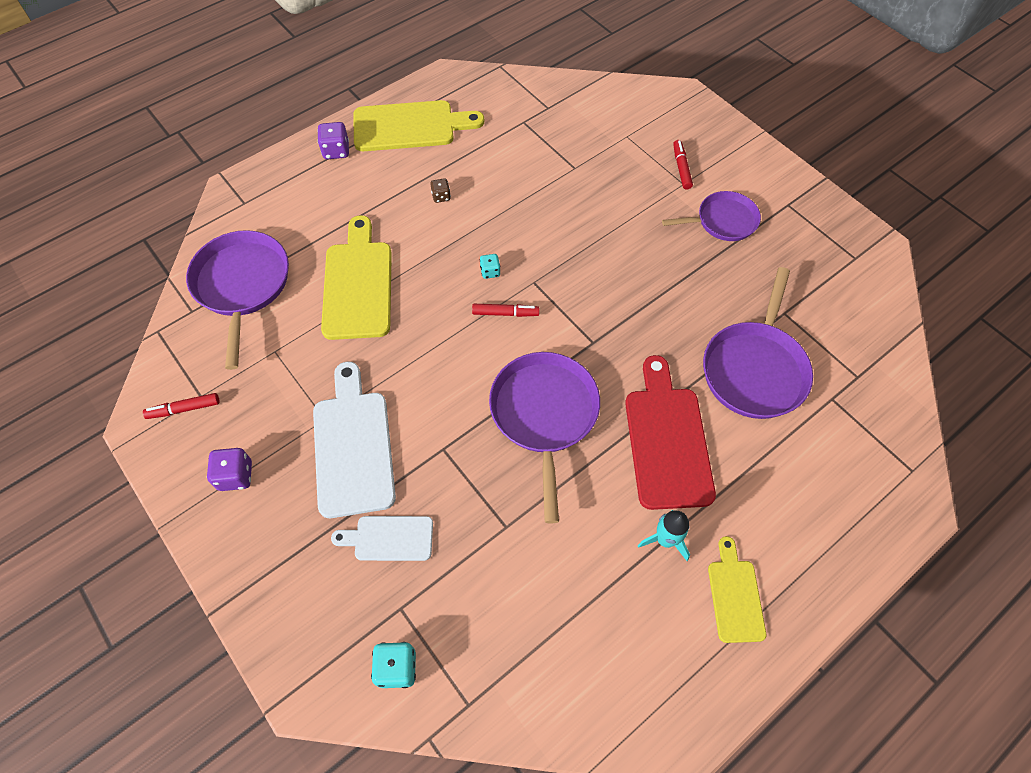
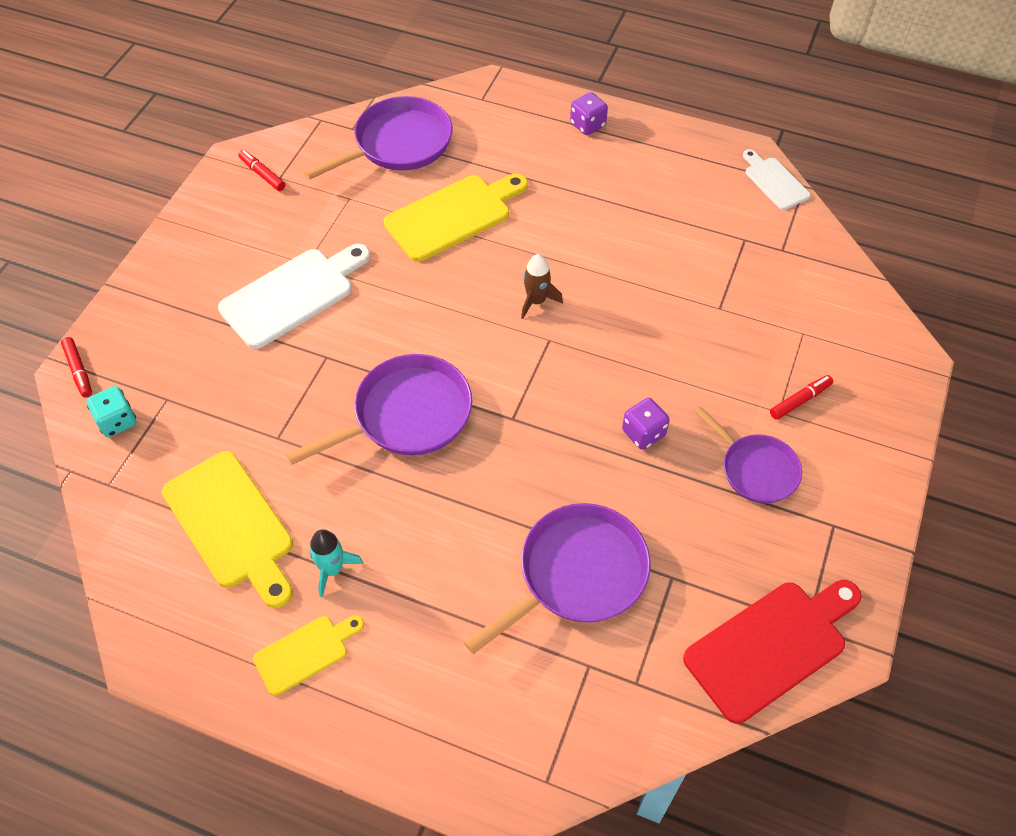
camera: 60 degrees right, 5 degrees down
(236, 476) = (224, 236): purple dice -> purple dice (643, 433)
(389, 538) = (223, 361): white cutting board -> white cutting board (774, 181)
(410, 126) = (661, 159): yellow cutting board -> yellow cutting board (231, 525)
(441, 196) = (596, 223): brown dice -> none
(490, 272) = (536, 301): turquoise dice -> brown rocket
(505, 313) = (497, 335): red marker -> red marker (79, 370)
(667, 440) = (440, 527): red cutting board -> red cutting board (771, 646)
(754, 369) = (577, 574): purple pan -> purple pan turned 150 degrees clockwise

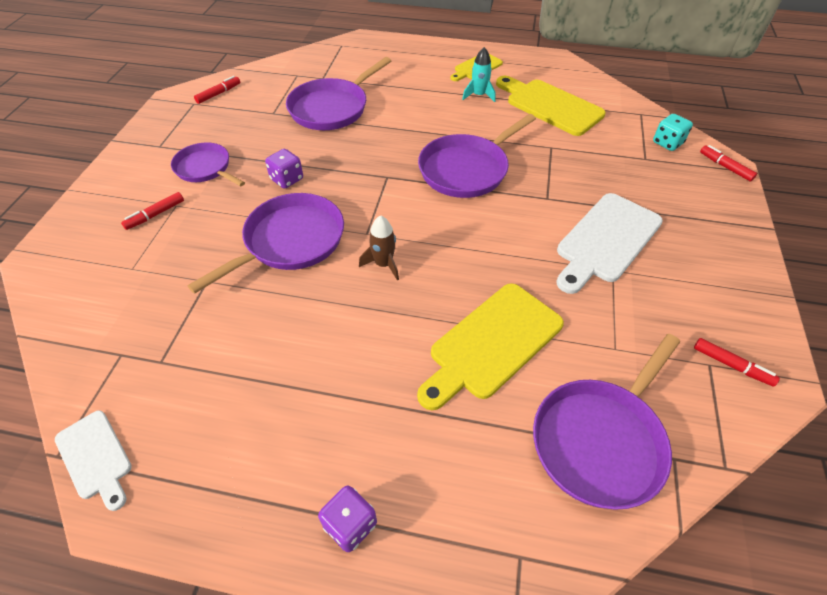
camera: 170 degrees right, 5 degrees down
(635, 341) = (290, 241): none -> purple pan
(771, 646) = (218, 94): red cutting board -> red marker

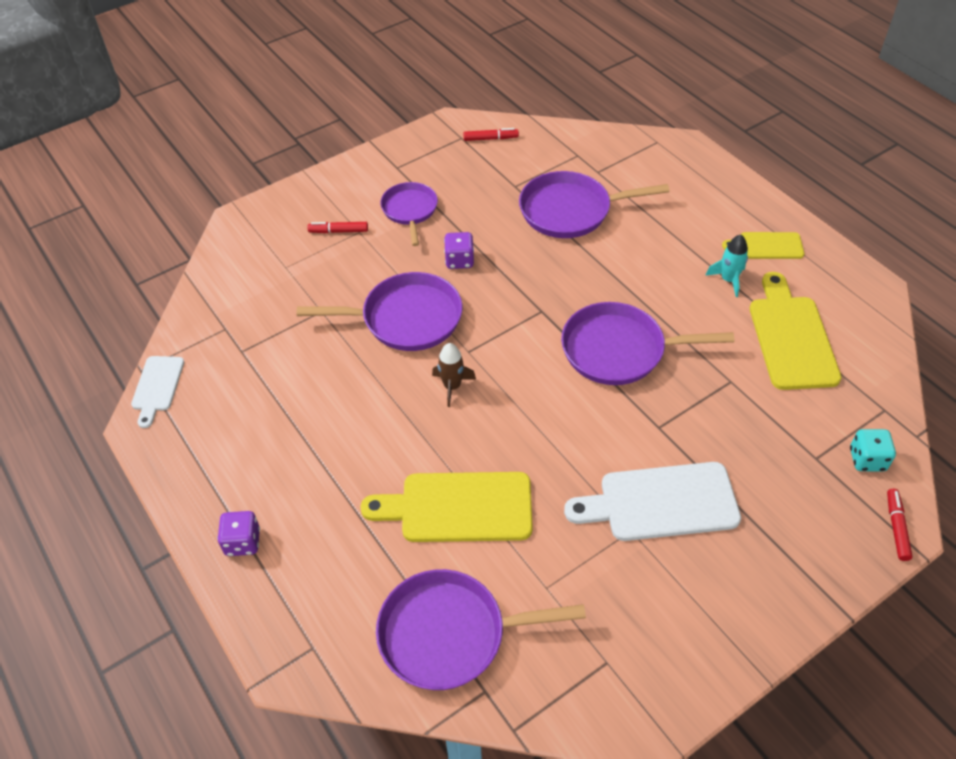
camera: 45 degrees right, 0 degrees up
(732, 365) = (624, 679): red marker -> none

